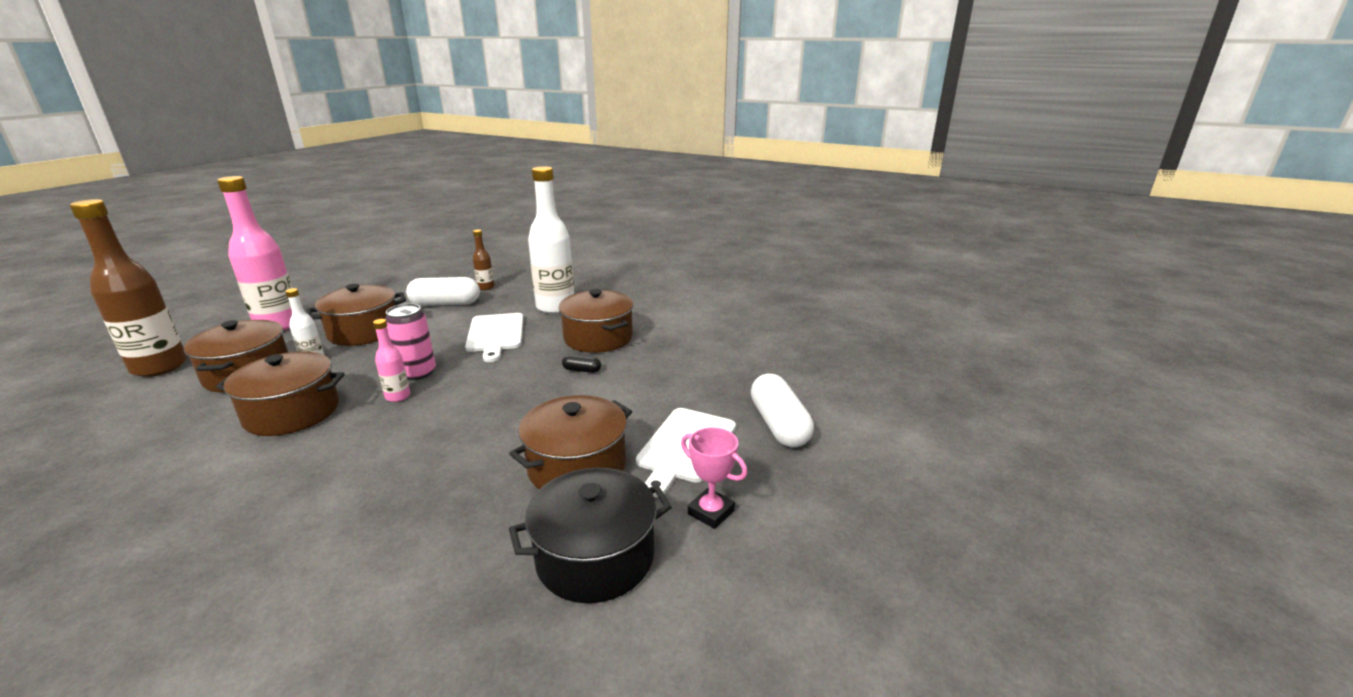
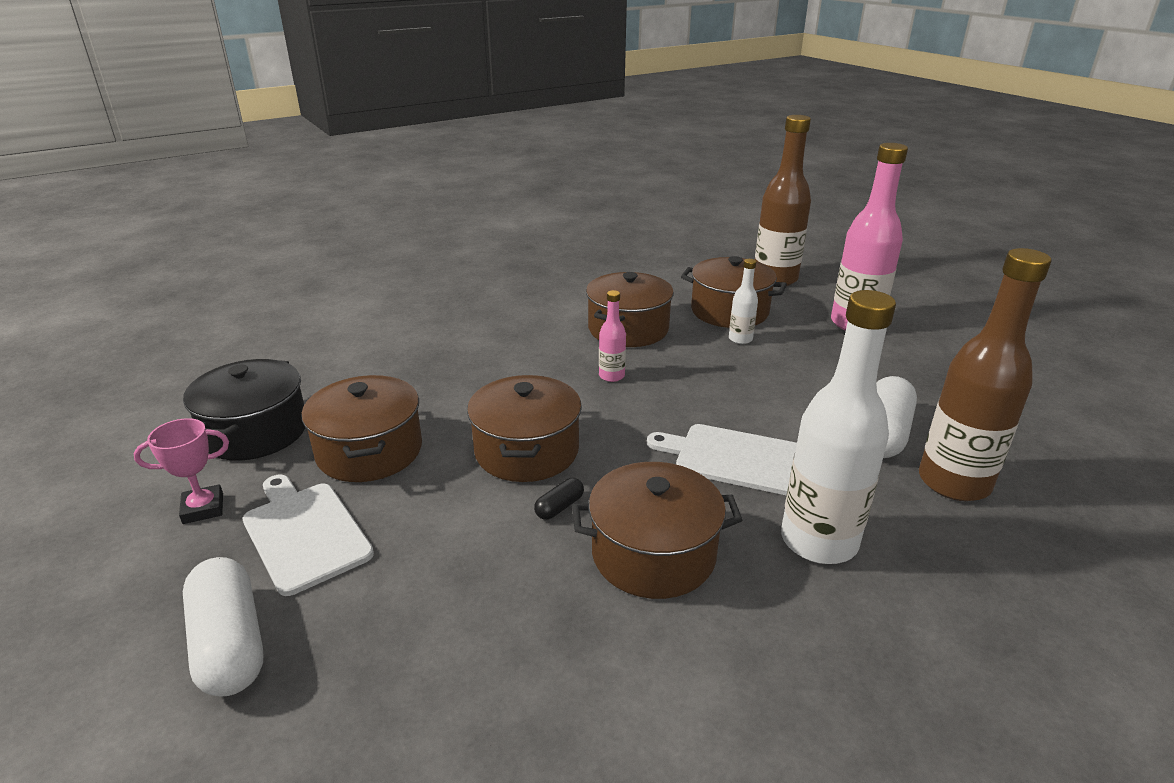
camera: 120 degrees right, 5 degrees up
(364, 331) = (804, 368): brown pot -> brown pot (527, 451)
(417, 373) = (658, 391): pink can -> none
(486, 287) = (953, 482): brown bottle -> brown bottle, size x2.16
(779, 425) = (229, 644): white capsule -> white capsule turned 45 degrees clockwise

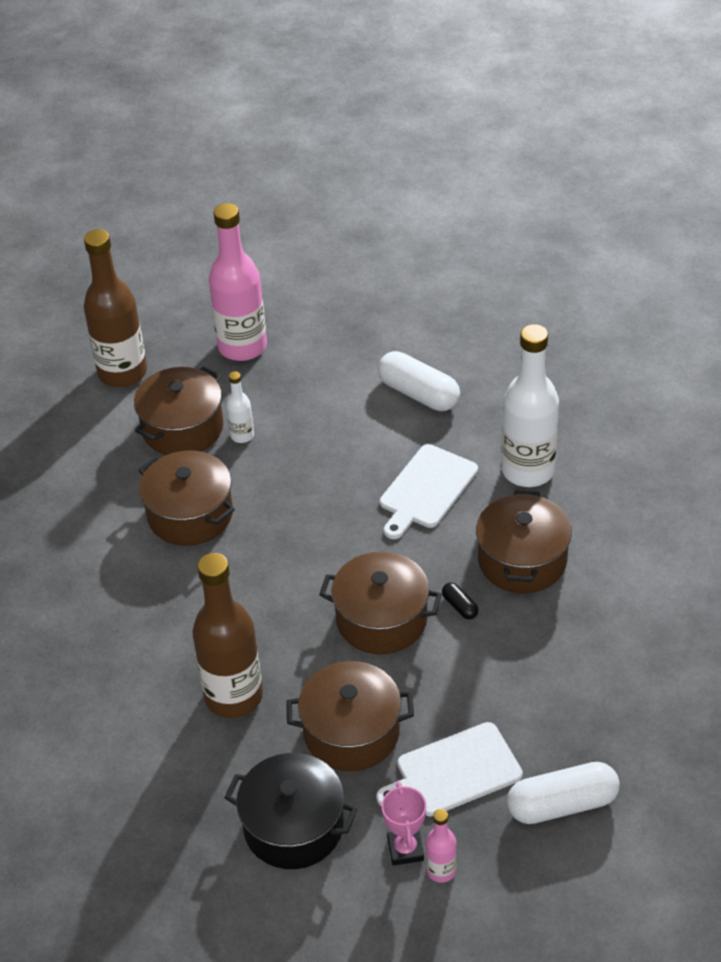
camera: 75 degrees left, 15 degrees up
(611, 376) = (278, 543): pink bottle -> pink bottle (441, 870)
(953, 482) = (485, 379): brown bottle -> brown bottle (233, 696)

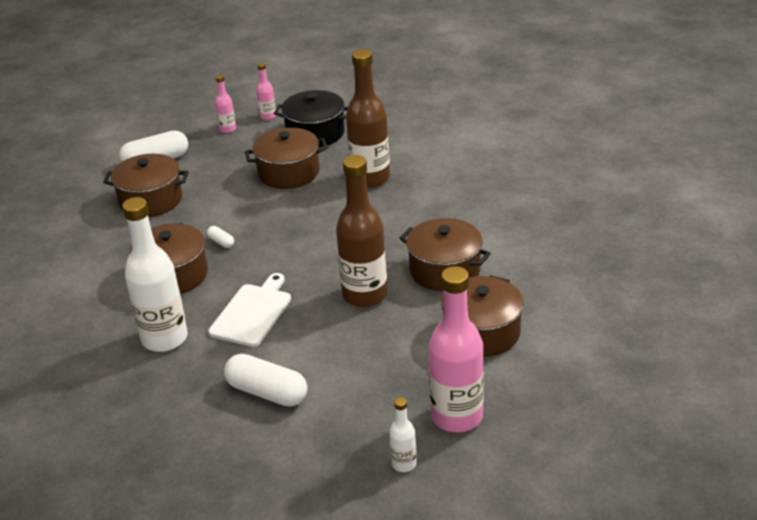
camera: 170 degrees right, 10 degrees down
(122, 373) = (566, 374): brown bottle -> brown bottle (365, 295)
(242, 435) = (425, 334): white bottle -> white bottle (404, 464)
(367, 894) = (268, 116): none -> pink bottle
(381, 619) = (278, 228): brown pot -> brown pot (151, 200)
(405, 849) = (248, 133): pink trophy -> none
(454, 771) = (222, 165): white cutting board -> none
(460, 606) = (221, 242): black capsule -> white capsule

